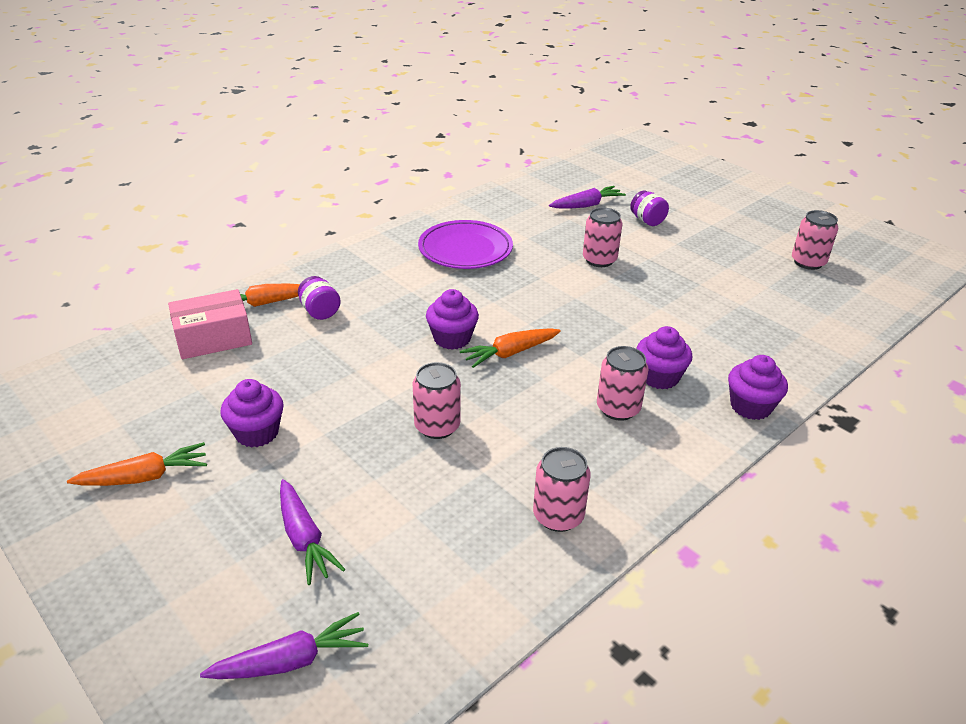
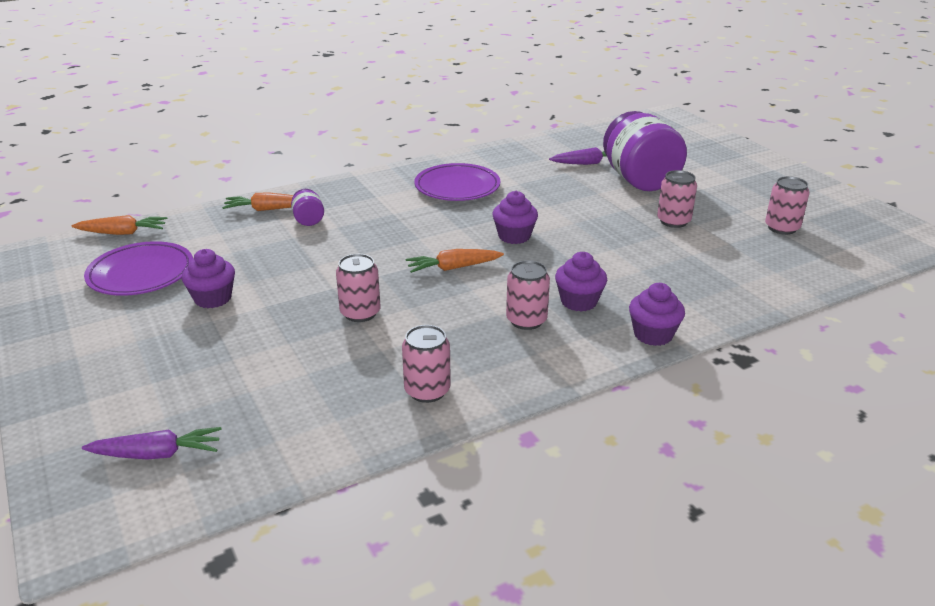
camera: 15 degrees right, 5 degrees down
(145, 477) = (113, 317): orange carrot -> orange carrot (123, 233)
(152, 411) = (141, 274): none -> purple plate
(213, 338) = (214, 229): pink box -> none
(304, 539) = (211, 375): purple carrot -> none
(452, 338) = (408, 251): purple cupcake -> purple cupcake (514, 236)
(599, 260) = (575, 206): pink can -> pink can (673, 221)
(647, 220) = (639, 180): purple jar -> purple jar, size x2.36

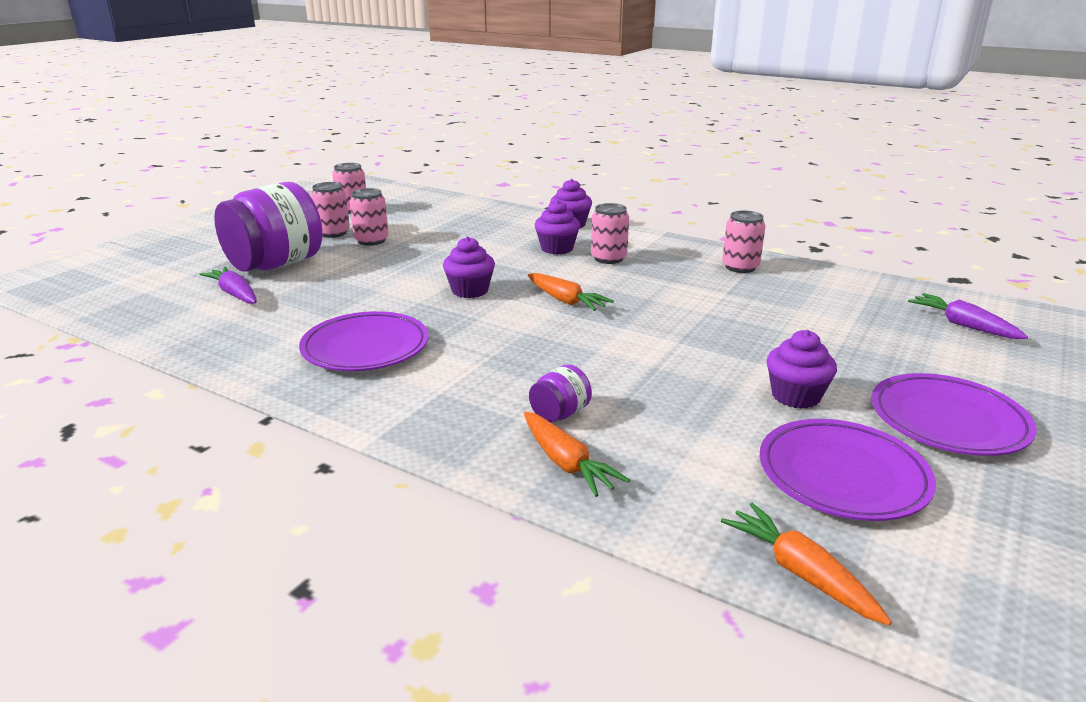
camera: 120 degrees left, 5 degrees down
(107, 339) = (948, 421): none -> purple plate
(360, 313) = (695, 316): pink can -> pink can (333, 233)

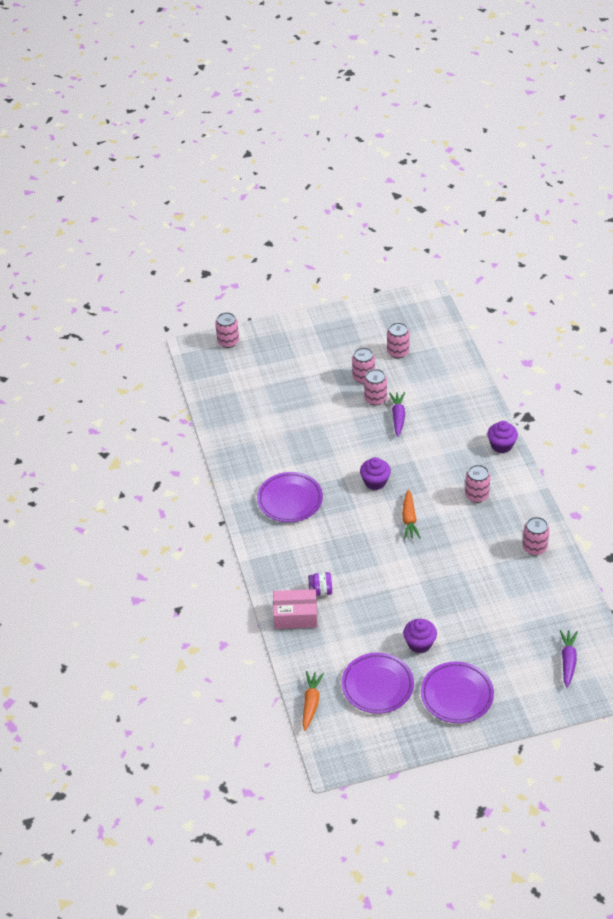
camera: 45 degrees right, 20 degrees up
(87, 262) = (228, 342): none -> pink can
(234, 294) = (271, 418): purple carrot -> purple carrot (398, 417)
(276, 264) = (309, 398): purple jar -> none
(557, 248) = (462, 468): purple cupcake -> none
(567, 463) = (295, 616): orange carrot -> pink box

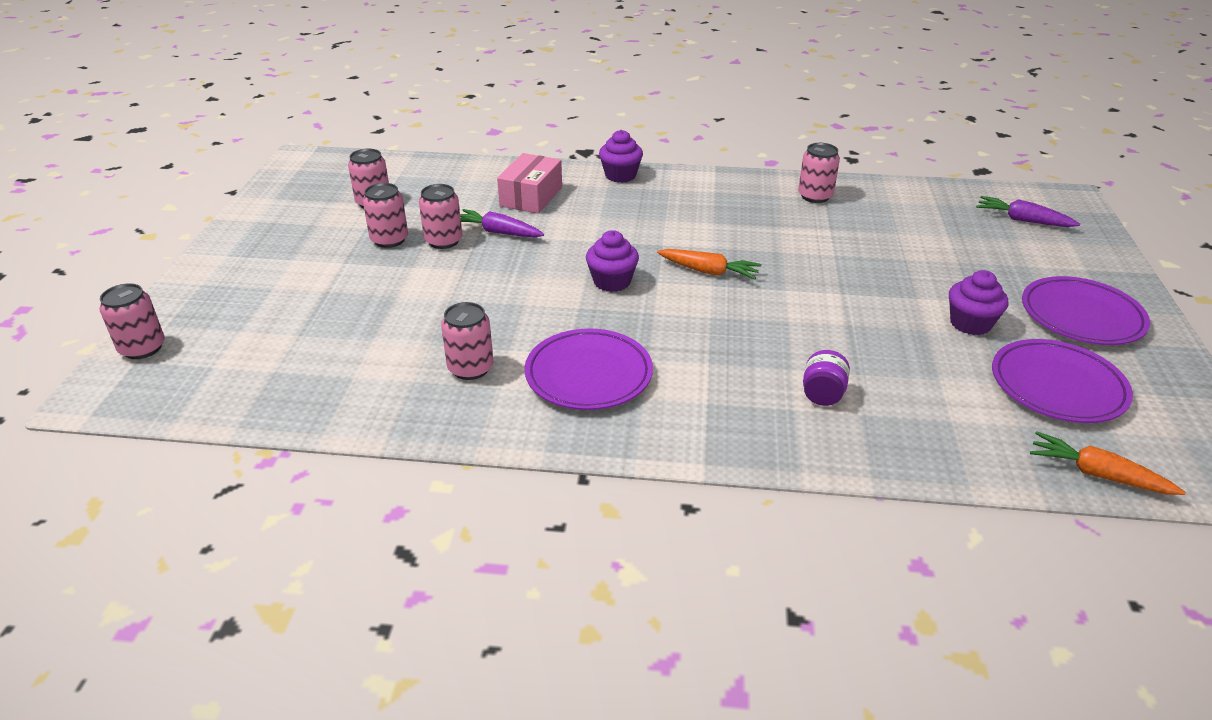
camera: 70 degrees left, 10 degrees down
(295, 616) = (873, 439): pink box -> pink box (531, 197)
(476, 495) = (697, 211): pink can -> pink can (470, 368)

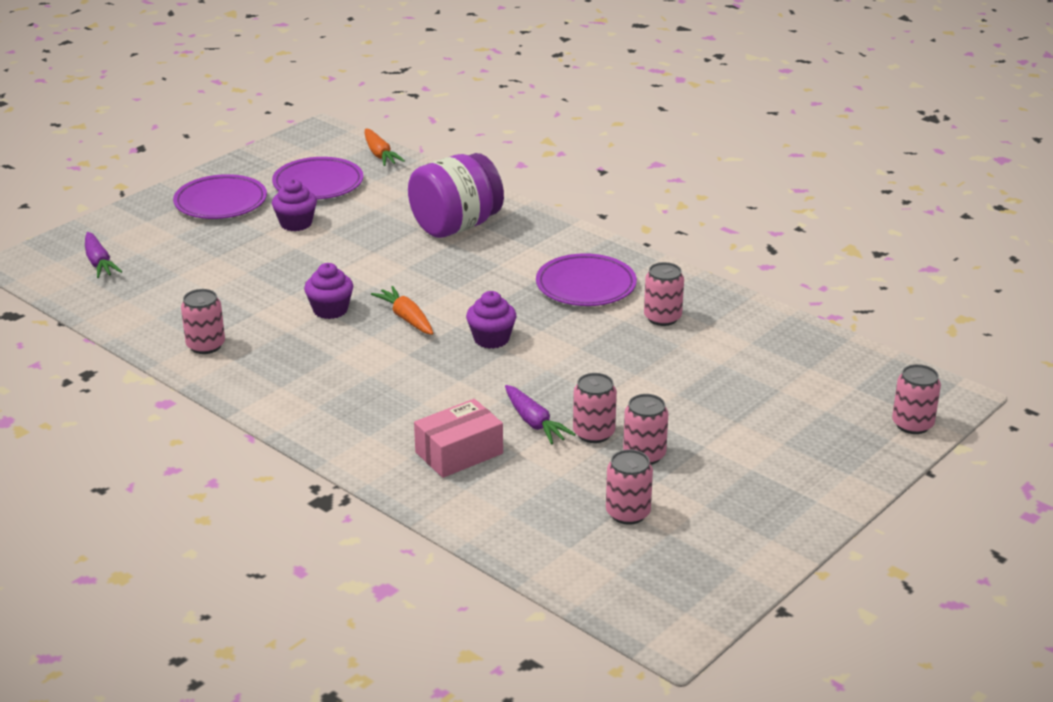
camera: 145 degrees left, 5 degrees down
(620, 175) = (338, 443): purple cupcake -> purple cupcake (330, 310)
(822, 394) = (456, 226): purple jar -> purple jar, size x2.36

